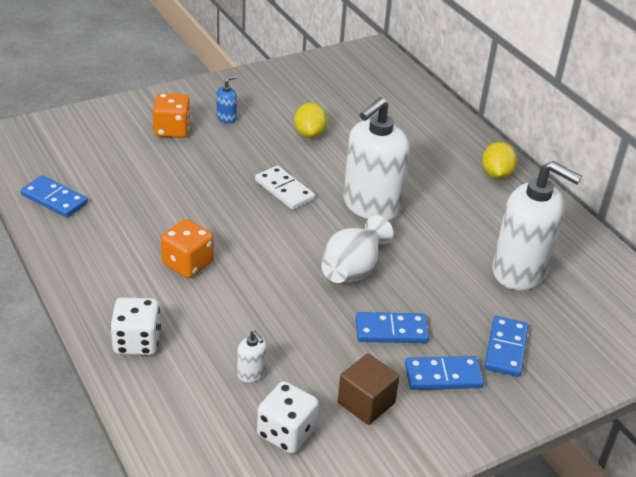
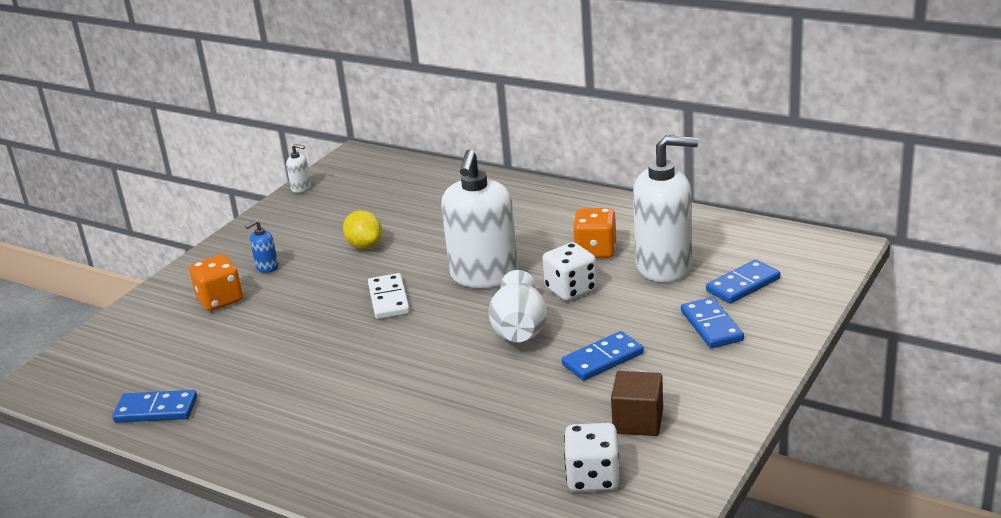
camera: 25 degrees left, 10 degrees down
(137, 342) = (376, 481): white dice -> white dice (571, 289)
(187, 263) = (357, 398): orange dice -> orange dice (595, 250)
(226, 118) = (267, 267): blue soap dispenser -> blue soap dispenser turned 150 degrees counterclockwise
(251, 373) = (513, 451): white soap dispenser -> white soap dispenser (301, 188)
(284, 190) = (389, 299): white domino -> white domino turned 60 degrees clockwise
(443, 375) = (681, 370): blue domino -> blue domino (743, 285)
(496, 174) = (570, 205): yellow lemon -> none

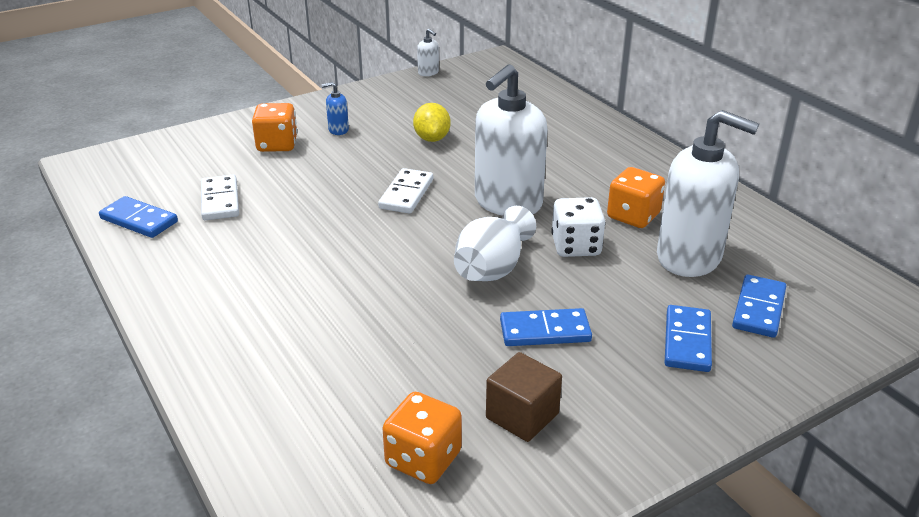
camera: 25 degrees right, 5 degrees up
(218, 365) = (220, 200): none -> white domino
(593, 478) = (423, 459): white dice -> orange dice
(743, 285) = (758, 309): blue domino -> blue domino turned 60 degrees counterclockwise

